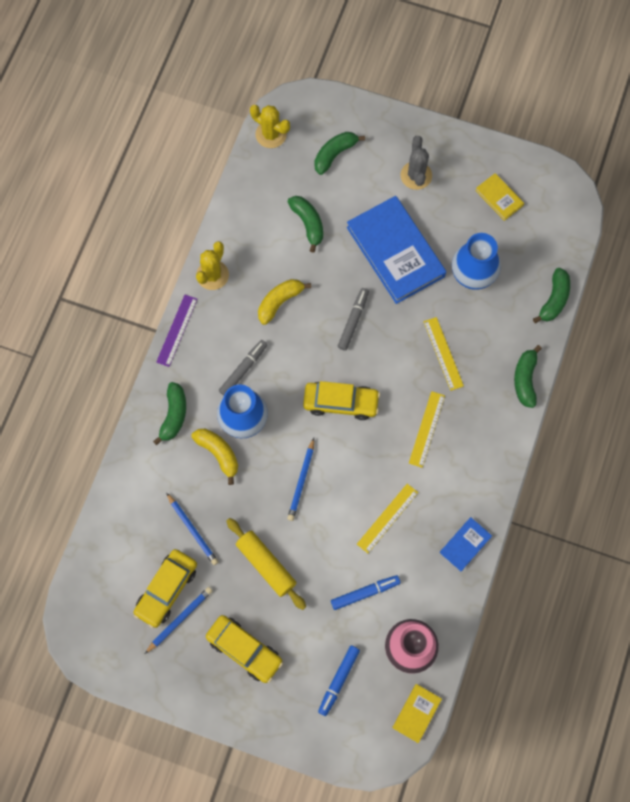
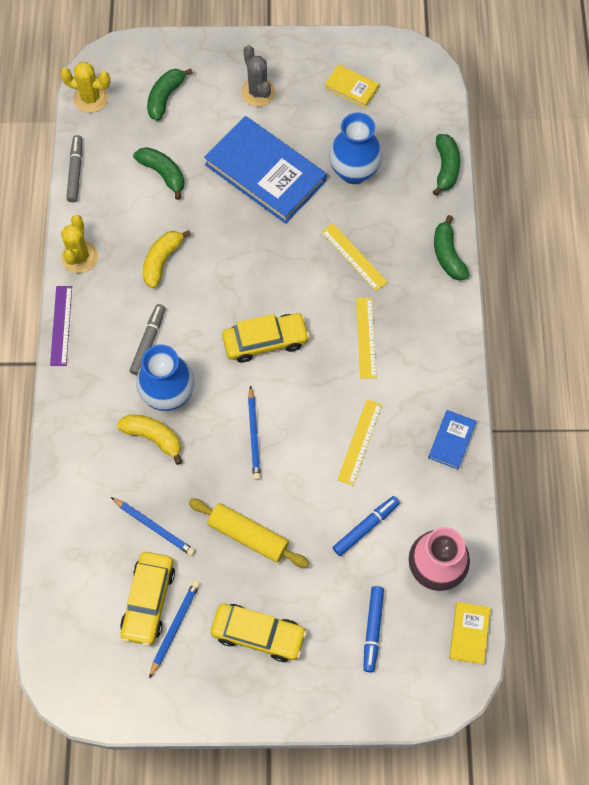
camera: 20 degrees left, 5 degrees down
(174, 415) = (89, 414): green banana -> none
(353, 321) = (247, 255): grey marker -> grey marker (75, 171)

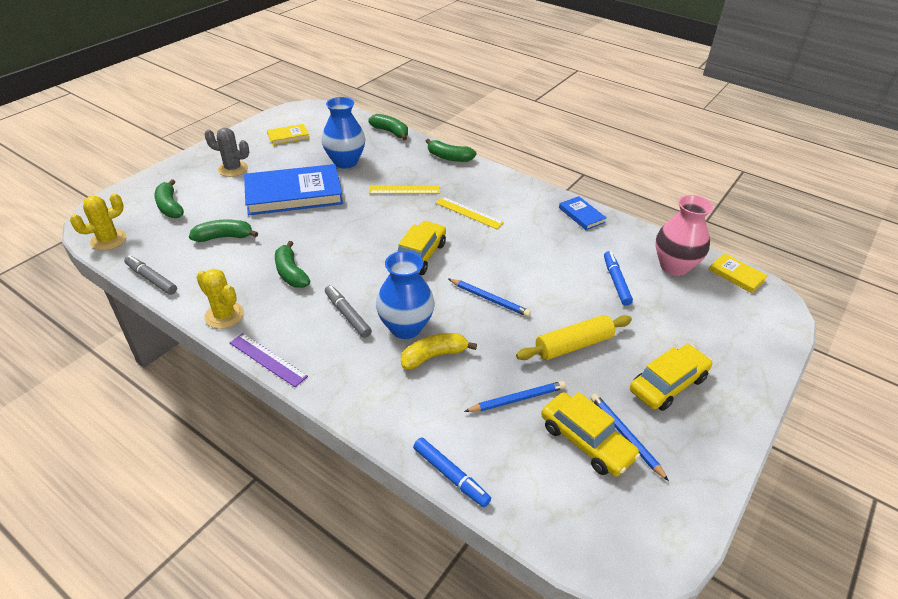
camera: 55 degrees left, 25 degrees down
(162, 261) = (291, 273): yellow banana -> green banana
(359, 442) = (545, 252): yellow ruler -> none
(372, 630) = (704, 318): blue marker -> blue marker (450, 475)

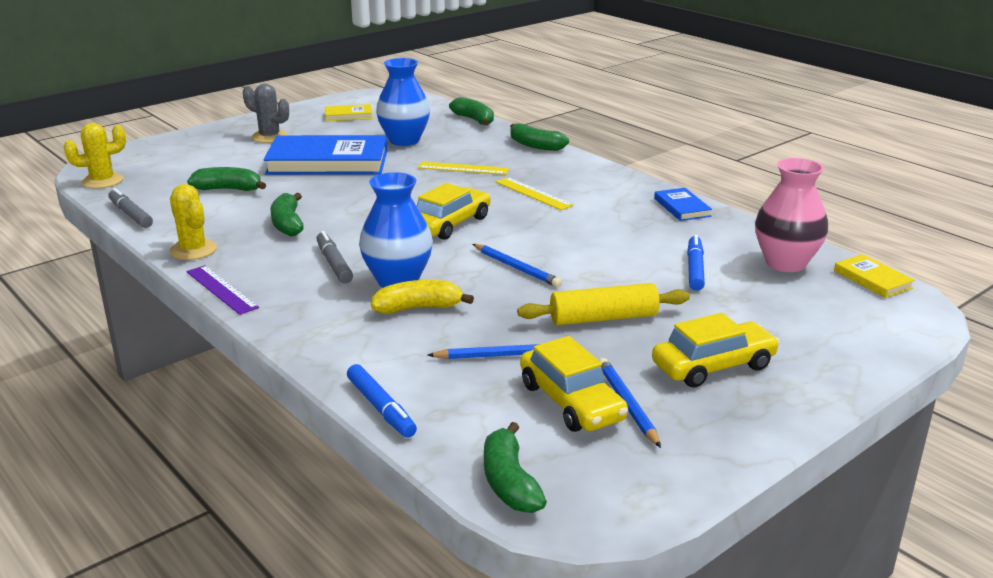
camera: 15 degrees right, 15 degrees down
(170, 206) = (183, 161): green banana -> green banana (509, 482)

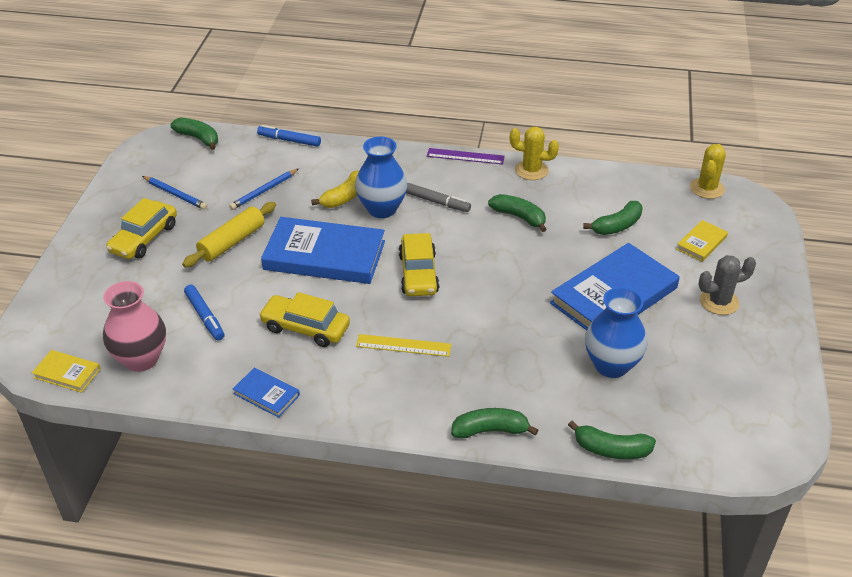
camera: 140 degrees right, 15 degrees up
(131, 214) = (623, 174): grey marker -> none
(348, 115) = (729, 380): yellow book -> yellow book (701, 243)
(463, 168) = (501, 350): yellow ruler -> none
(517, 268) = (324, 255): blue pencil -> blue book
(571, 402) = (204, 183): yellow car -> yellow car (305, 328)

